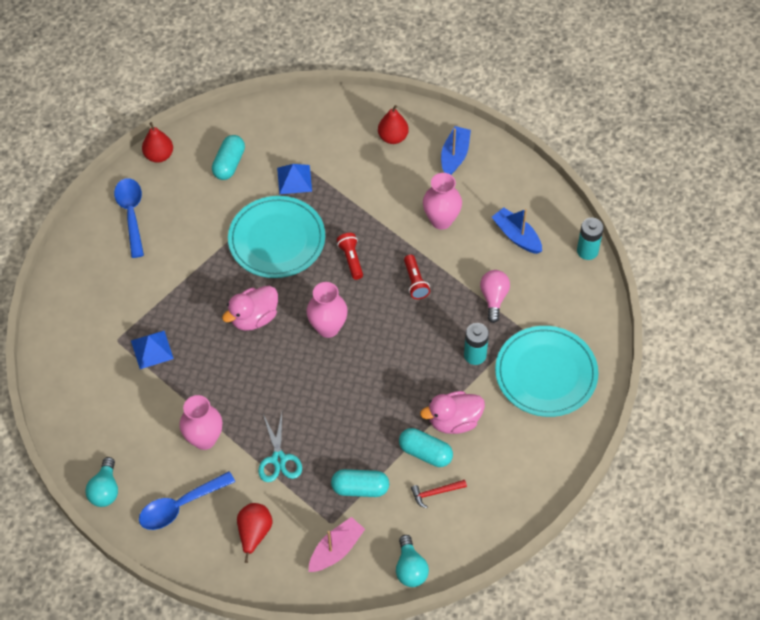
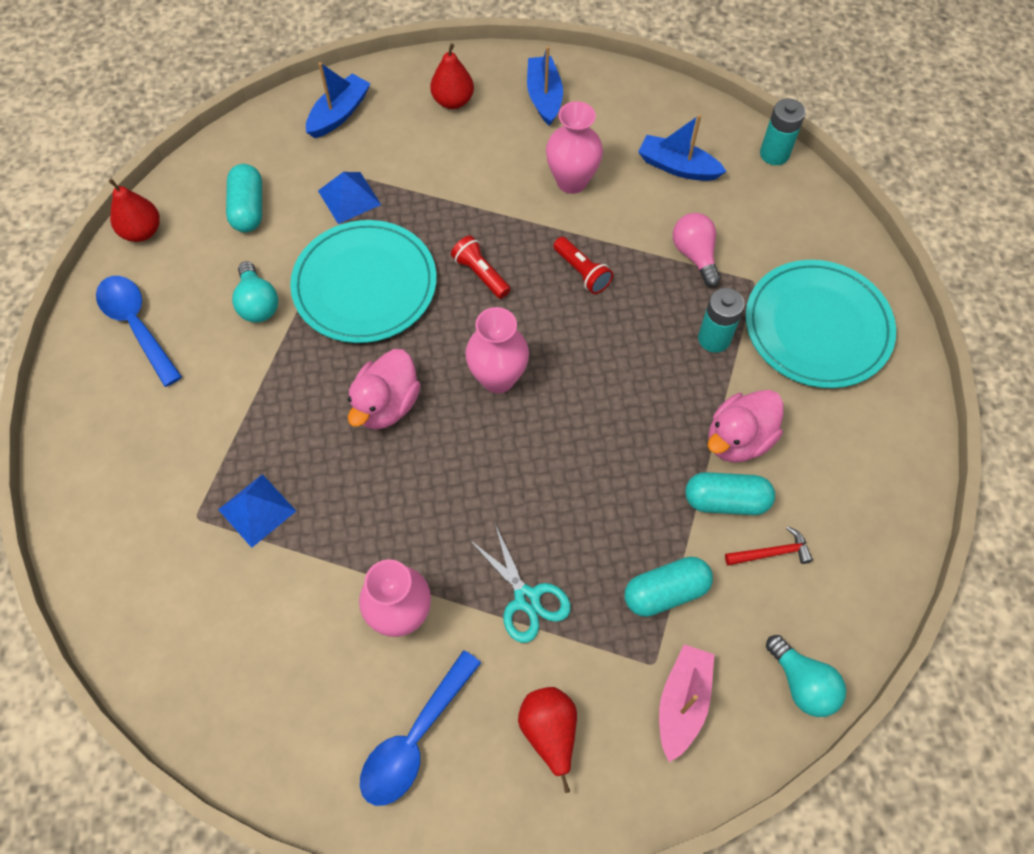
camera: 25 degrees left, 5 degrees up
(105, 490) = (283, 765): turquoise light bulb -> turquoise light bulb (258, 303)
(315, 120) = (339, 114): none -> blue boat
(435, 493) = (772, 553): red hammer -> red hammer turned 150 degrees counterclockwise

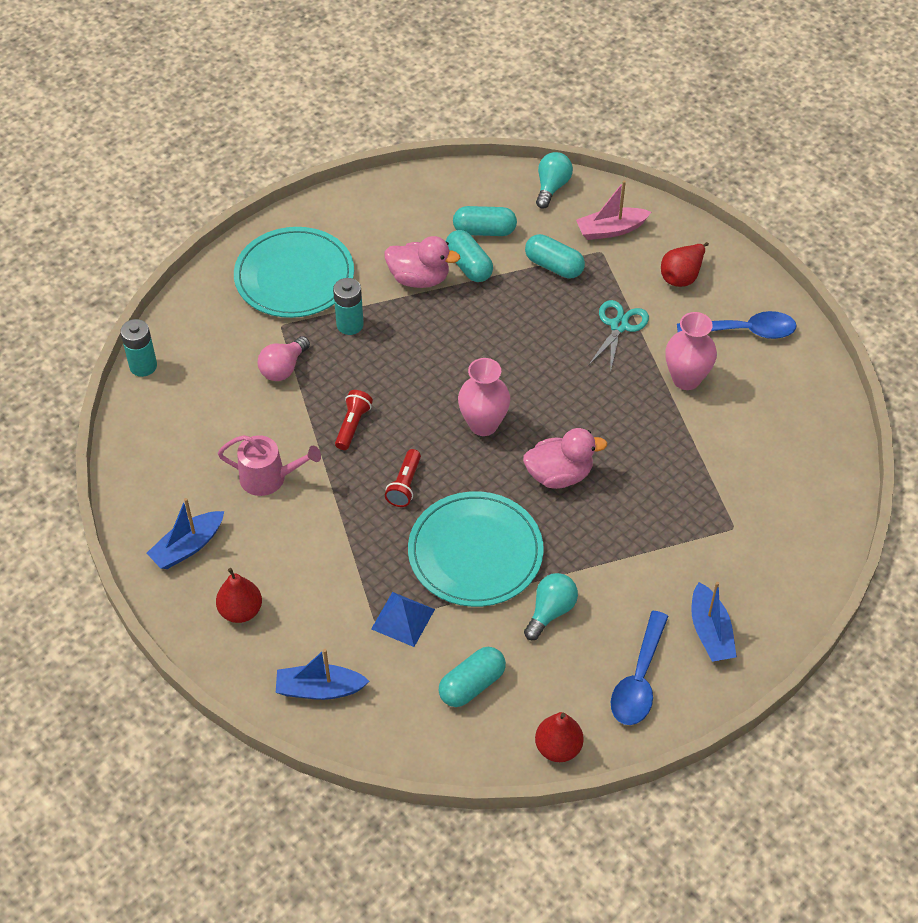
camera: 125 degrees left, 10 degrees down
(257, 510) = (697, 497): blue pyramid -> none
(572, 181) = (268, 477): pink vase -> pink watering can
(677, 167) = (202, 418): blue boat -> blue boat (710, 632)
(772, 553) = (484, 231): red hammer -> turquoise capsule

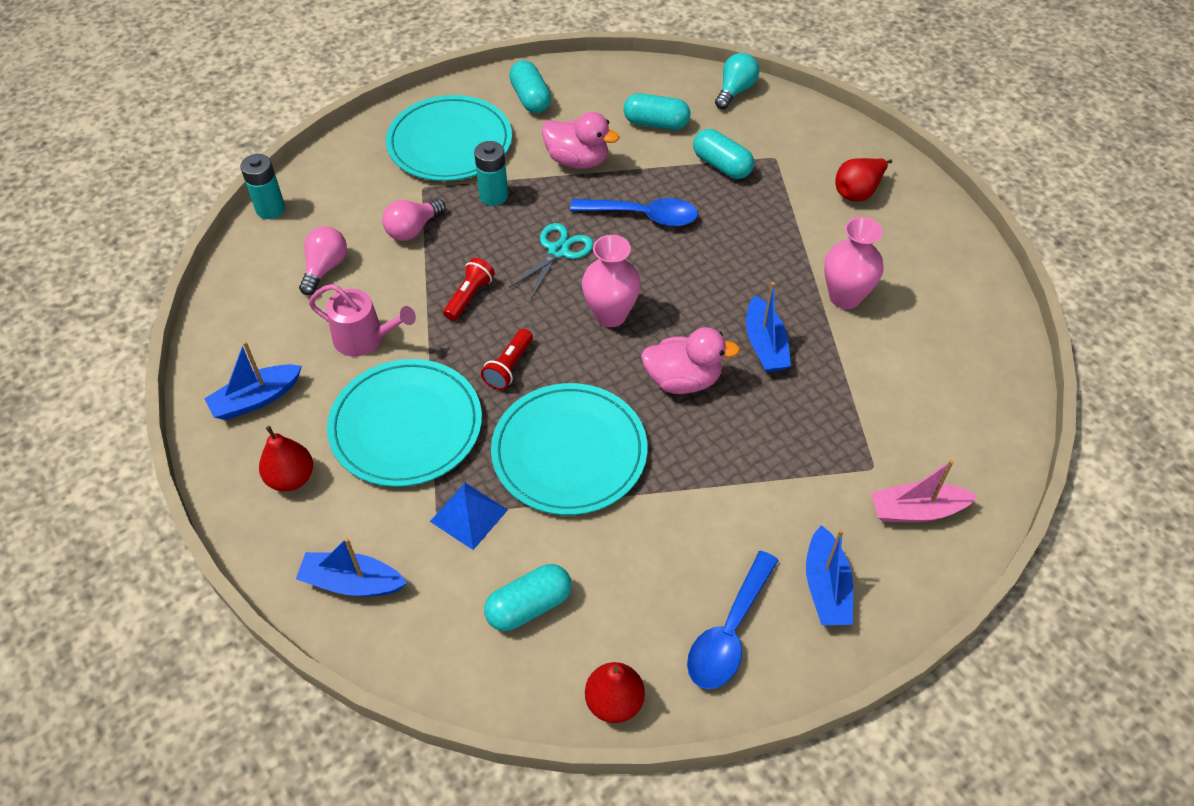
camera: 10 degrees right, 0 degrees up
(213, 417) = (325, 268): none -> pink light bulb
(328, 551) = (406, 426): none -> turquoise plate
(468, 266) = (632, 154): turquoise capsule -> turquoise capsule (530, 98)
(550, 611) = (640, 533): turquoise light bulb -> none
(611, 230) = (789, 138): pink boat -> pink boat (916, 510)
(619, 326) = (780, 233): turquoise scissors -> turquoise scissors (558, 251)
(624, 433) = (765, 345): none -> blue boat
(744, 331) = (918, 256): blue spoon -> blue spoon (643, 216)

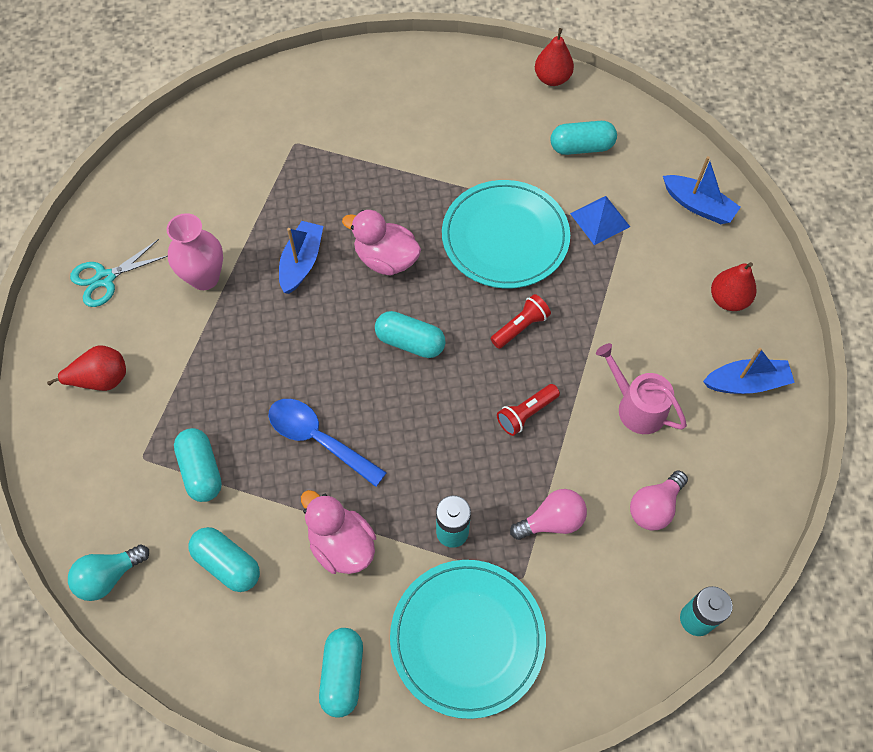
camera: 155 degrees left, 10 degrees up
(406, 426) = (625, 308): turquoise plate -> none
(558, 251) = (421, 431): turquoise scissors -> turquoise scissors (105, 278)
(610, 315) = (410, 342): pink vase -> turquoise capsule
(729, 632) = (461, 87): blue spoon -> none
(826, 587) = (384, 88): blue boat -> none
(916, 510) = (289, 107): pink boat -> none

